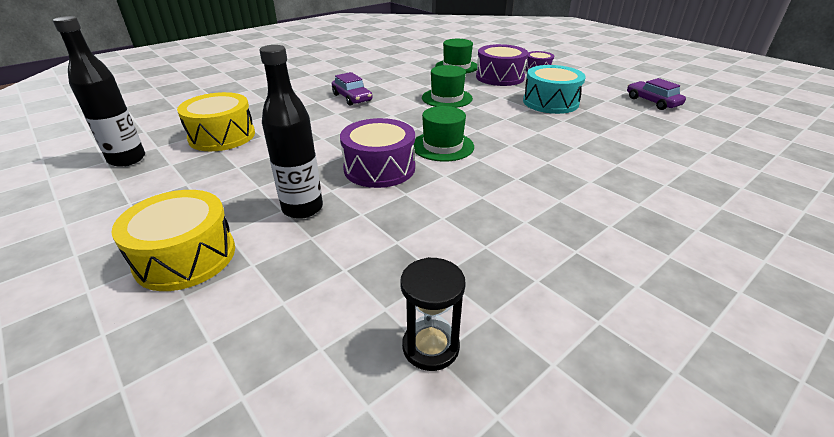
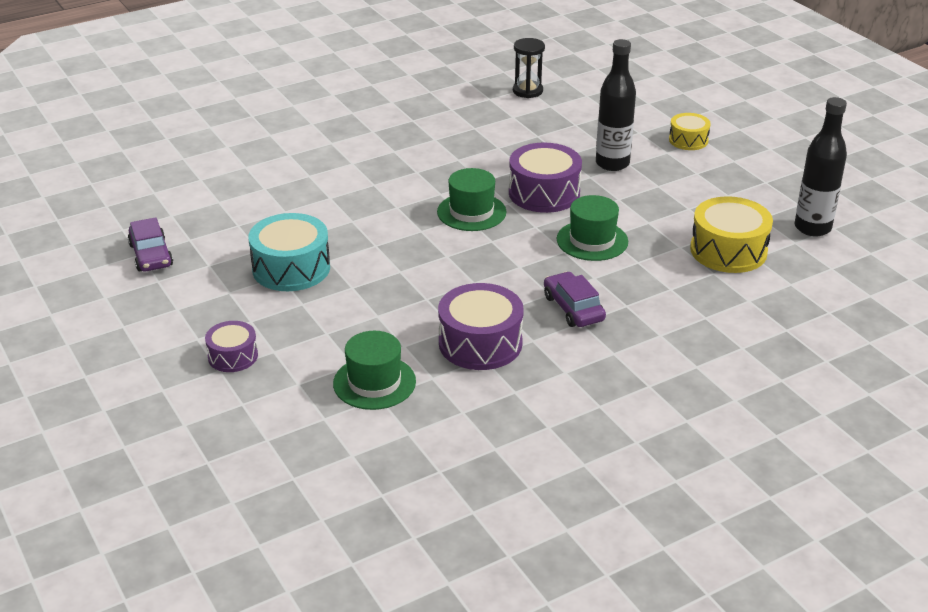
camera: 170 degrees left, 0 degrees up
(185, 257) = (688, 140): yellow drum -> yellow drum, size x0.58
(447, 98) = (432, 292): green hat -> green hat (592, 240)
(500, 77) = (318, 338): purple drum -> purple drum (480, 343)

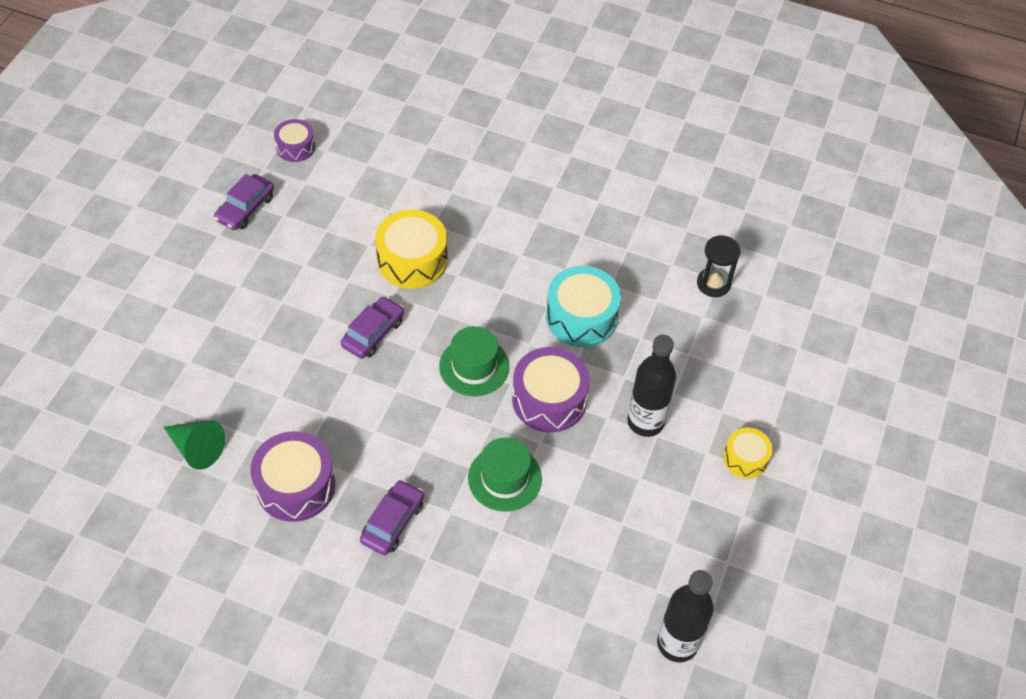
camera: 50 degrees right, 20 degrees up
(233, 356) = (164, 342): purple drum -> purple drum (295, 147)
(291, 268) = (297, 302): turquoise drum -> turquoise drum (581, 317)
(374, 382) = (197, 448): green hat -> green cone
(376, 244) = (373, 333): none -> purple car
(728, 251) = (577, 592): yellow drum -> yellow drum (412, 260)

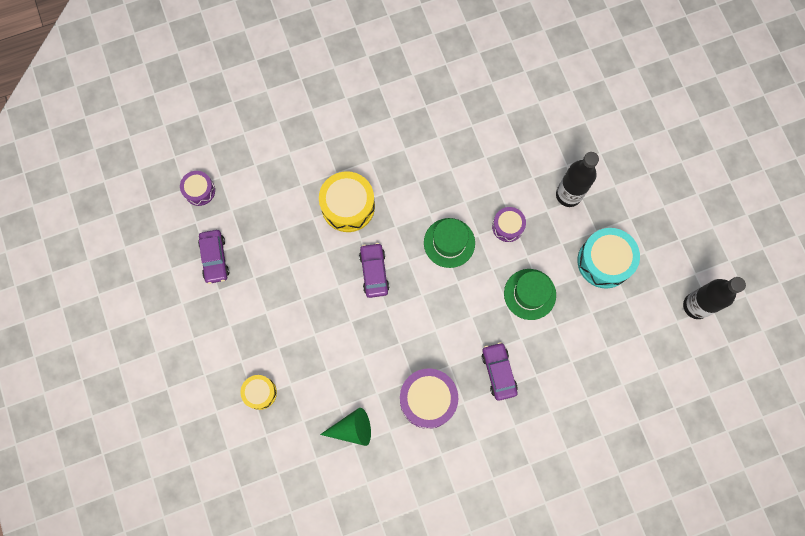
camera: 40 degrees left, 20 degrees up
(549, 399) = (507, 226): purple drum -> purple drum, size x0.58
(581, 317) = (476, 160): turquoise drum -> turquoise drum (604, 261)
(713, 283) = (525, 76): black hourglass -> none
(745, 458) = (636, 171): yellow drum -> yellow drum (260, 393)

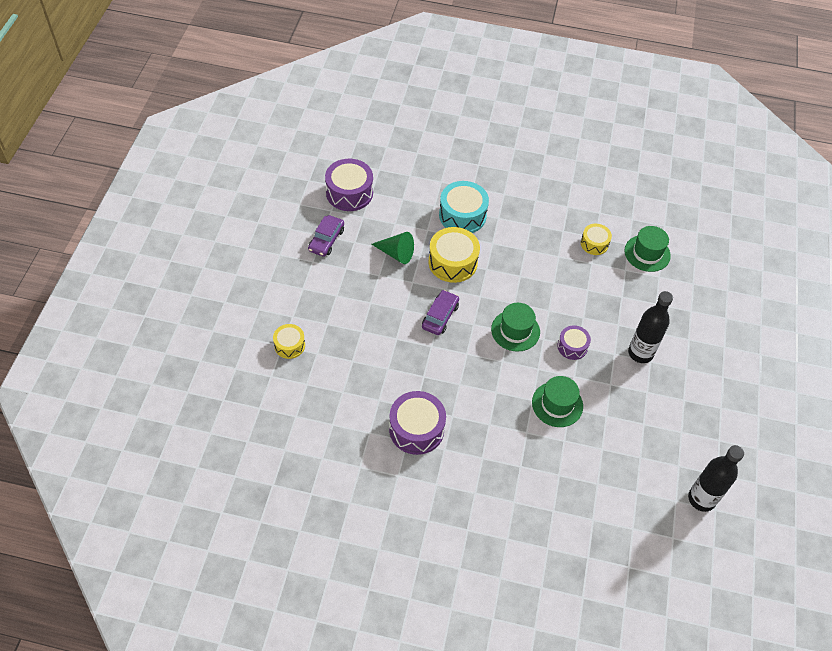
camera: 30 degrees right, 20 degrees down
(199, 191) = (349, 193): purple drum -> purple drum, size x1.71
(352, 429) = (340, 412): green cone -> green cone (396, 253)
(461, 102) = (594, 243): none -> yellow drum
(498, 372) = (490, 445): purple car -> none
(514, 82) = (647, 253): none -> green hat
(604, 261) = (639, 418): turquoise drum -> turquoise drum (462, 215)

